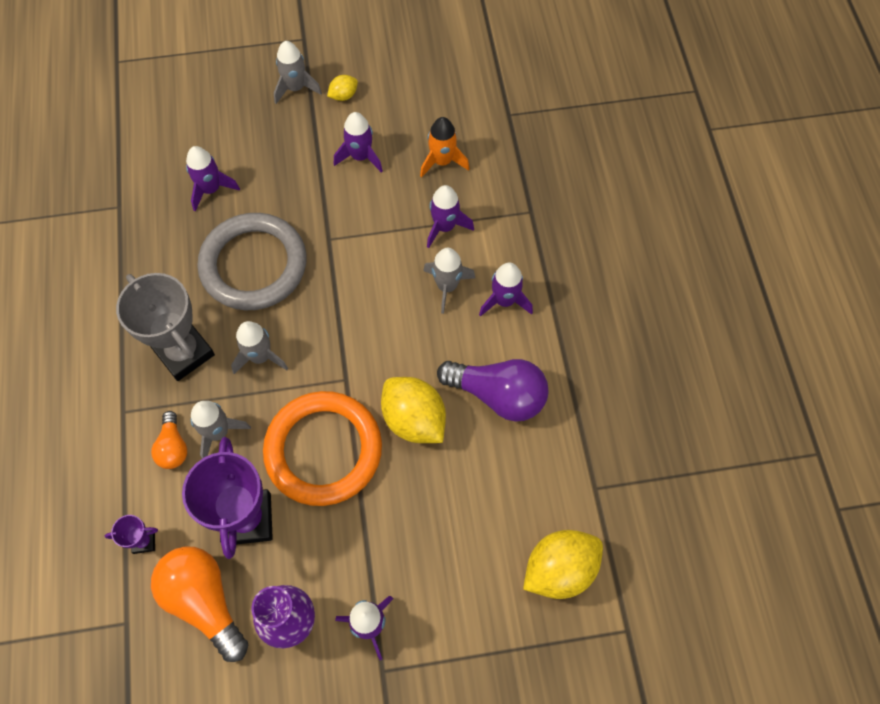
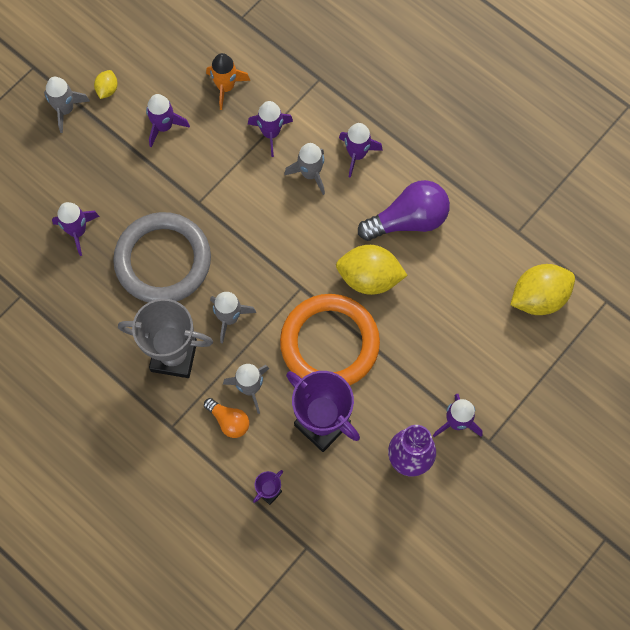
camera: 40 degrees left, 5 degrees up
(204, 601) = (343, 493): orange light bulb -> none
(559, 569) = (538, 297): yellow lemon -> yellow lemon turned 45 degrees clockwise

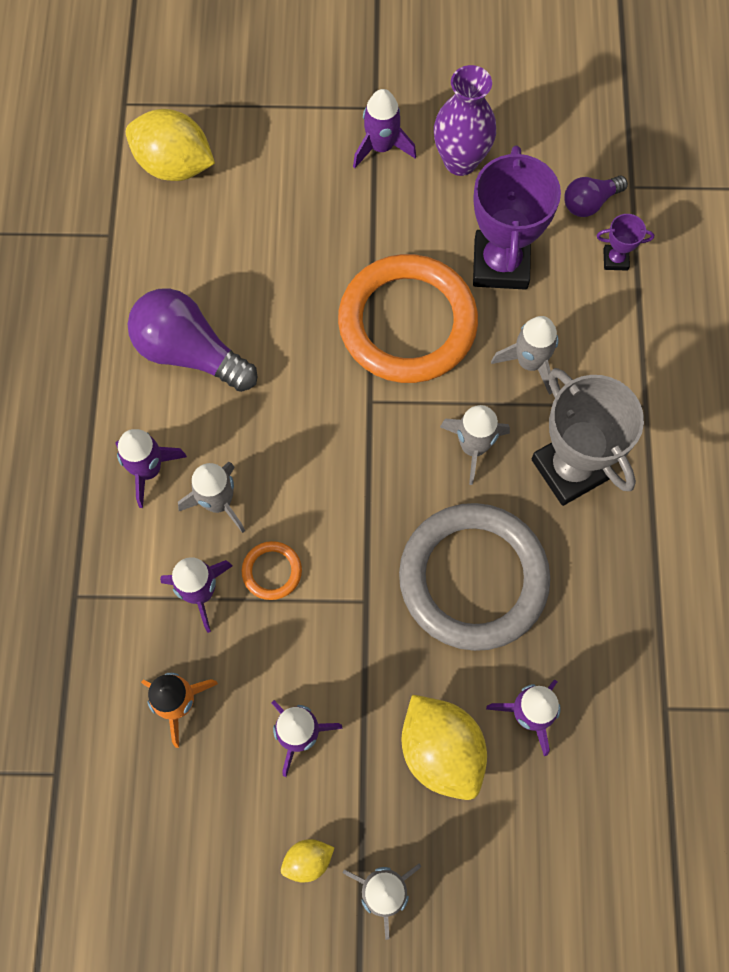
camera: 130 degrees left, 0 degrees up
(229, 421) = (583, 354): orange light bulb -> none
(252, 172) = (272, 571): none -> orange ring
(317, 511) = (589, 203): none -> purple light bulb
(369, 278) = (296, 340): yellow lemon -> yellow lemon (441, 751)

